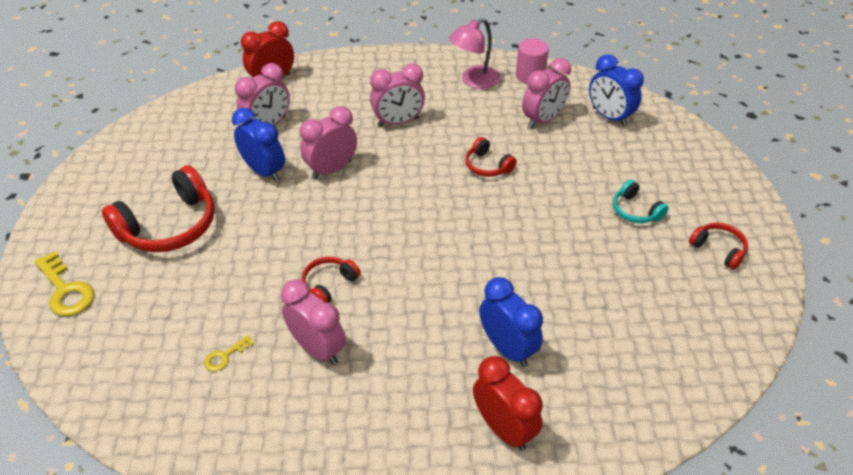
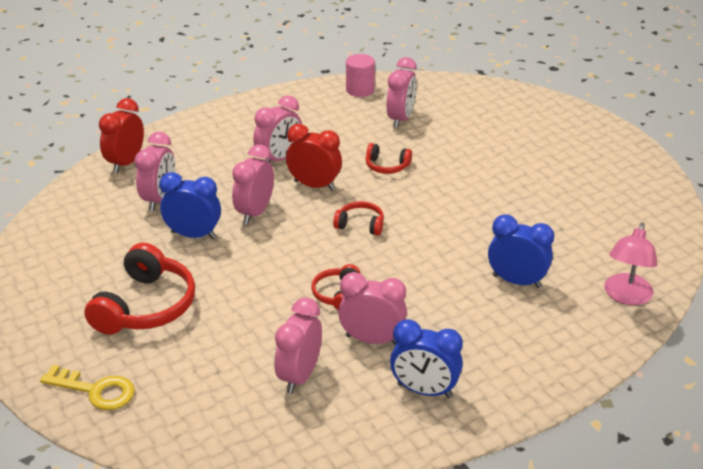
camera: 30 degrees left, 10 degrees down
(225, 356) = (299, 376): yellow key -> pink clock
(474, 81) = (316, 108): pink lamp -> pink lamp (626, 296)
(503, 428) = (560, 331): red clock -> red clock (314, 185)
(609, 117) = (451, 101): blue clock -> blue clock (424, 390)
(635, 210) = (528, 159): turquoise headphones -> none
(718, 249) = (606, 164): red headphones -> red headphones (360, 225)

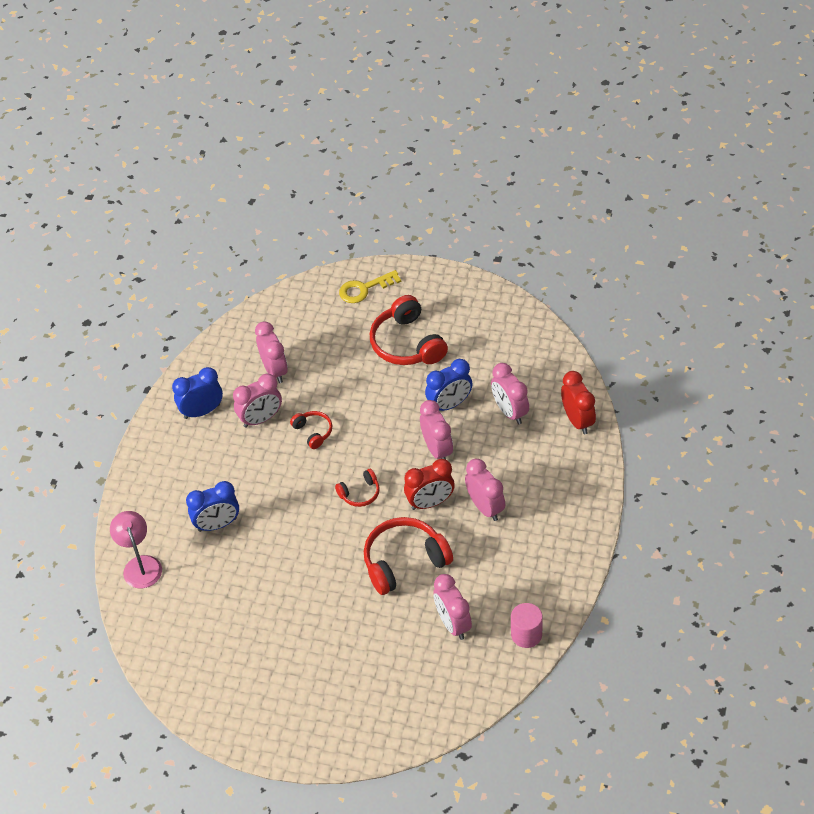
camera: 140 degrees right, 15 degrees up
(279, 159) = (485, 507): pink clock -> pink clock turned 150 degrees clockwise
(386, 166) = (404, 562): red headphones -> red headphones, size x1.95

